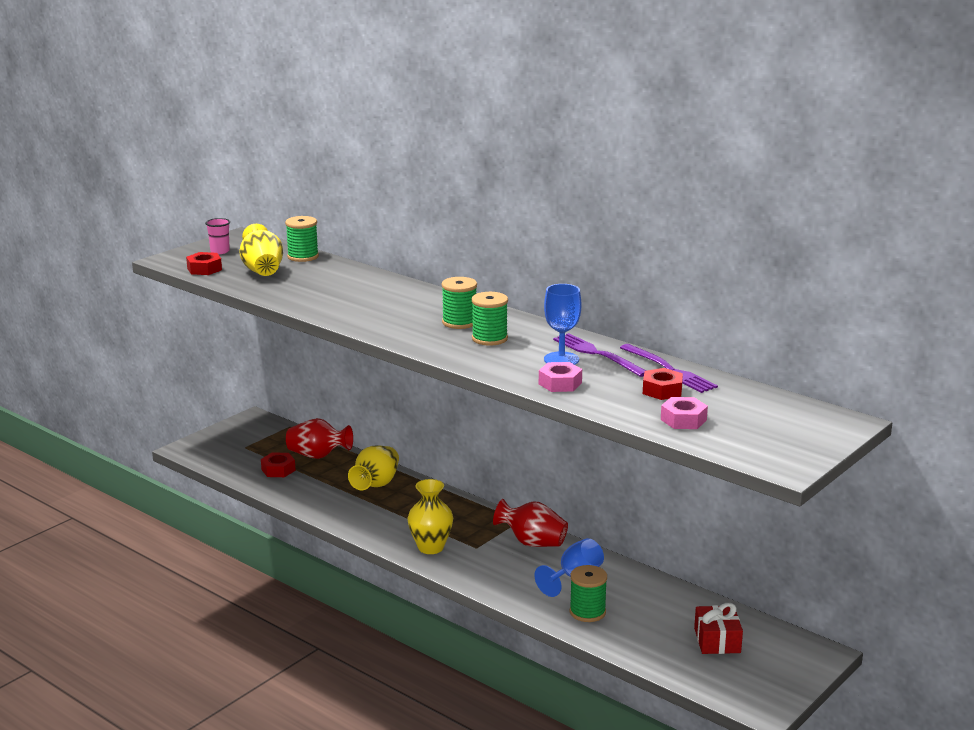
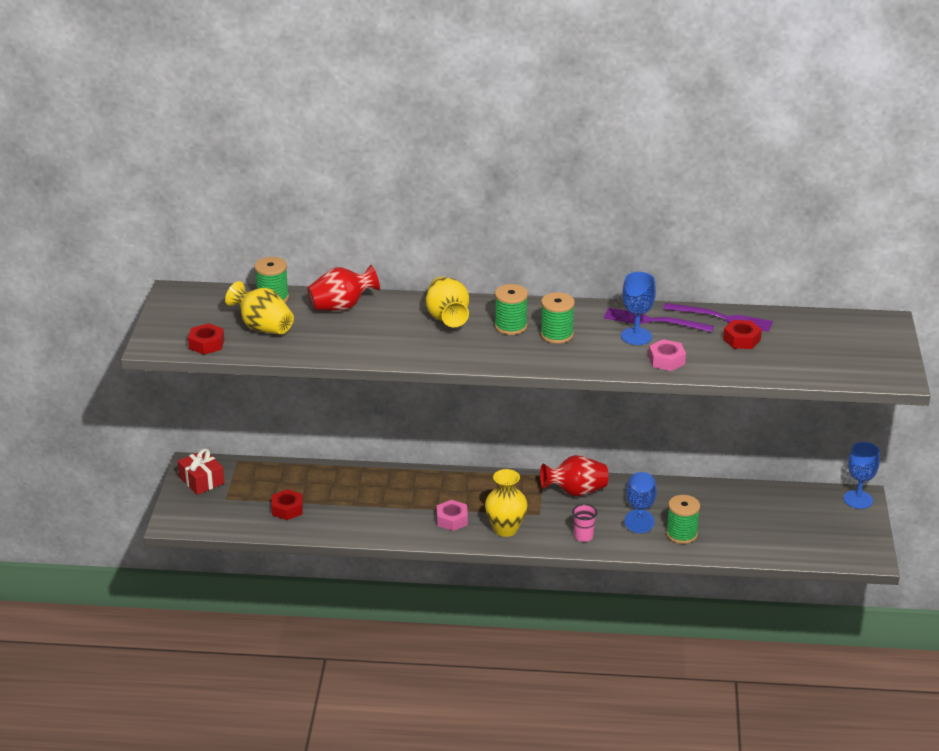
camera: 35 degrees left, 10 degrees up
(220, 251) = (186, 318): pink cup -> pink cup (583, 536)
(318, 456) = (303, 481): red vase -> red vase (342, 307)
(376, 484) = (389, 489): yellow vase -> yellow vase (447, 318)
(683, 420) = (789, 362): pink nut -> pink nut (452, 520)
(717, 640) = (789, 518): red gift -> red gift (201, 480)
(816, 653) = (858, 499): none -> blue goblet

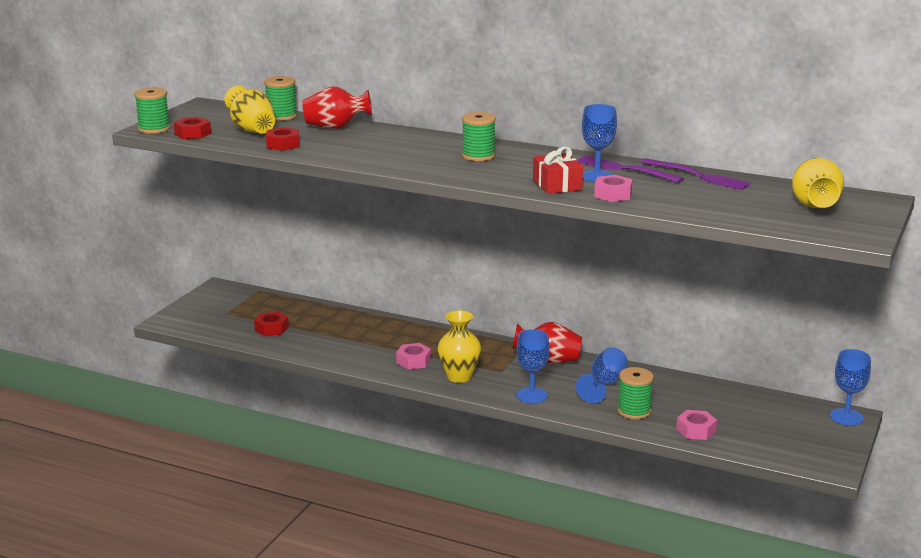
camera: 20 degrees right, 10 degrees down
(201, 480) = (216, 298): red gift -> red gift (557, 185)
(447, 318) = (424, 144): yellow vase -> yellow vase (815, 206)
(556, 335) = (517, 166): green spool -> green spool (154, 129)
(583, 536) = (531, 395): pink cup -> blue goblet
(741, 339) = (706, 191): red nut -> red nut (283, 144)
(744, 544) = (696, 430): none -> pink nut

